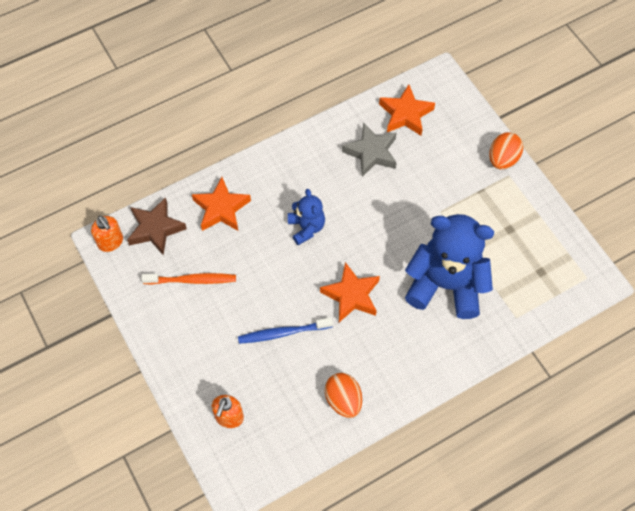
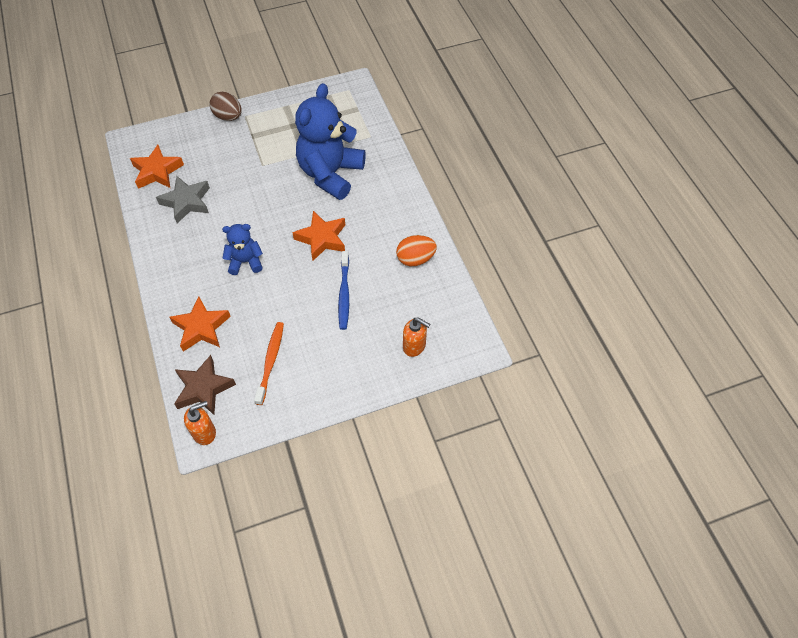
camera: 80 degrees left, 5 degrees down
(502, 159) = (228, 116): orange egg -> brown egg

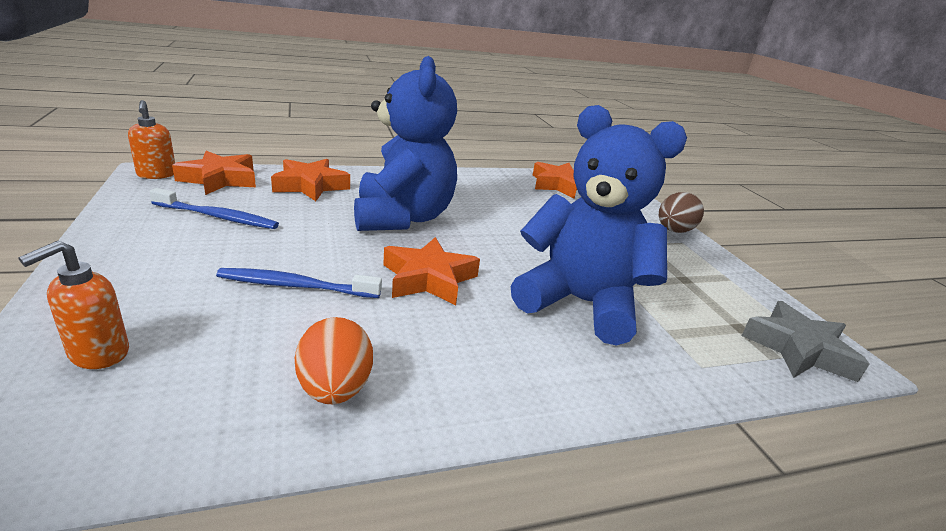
camera: 90 degrees right, 30 degrees down
(186, 202) = (512, 195): grey star -> grey star (798, 349)
(203, 388) = (219, 179): brown star -> orange star
(245, 262) = (402, 218): blue teddy bear -> blue teddy bear, size x1.98
(270, 362) = (217, 217): orange toothbrush -> blue toothbrush

